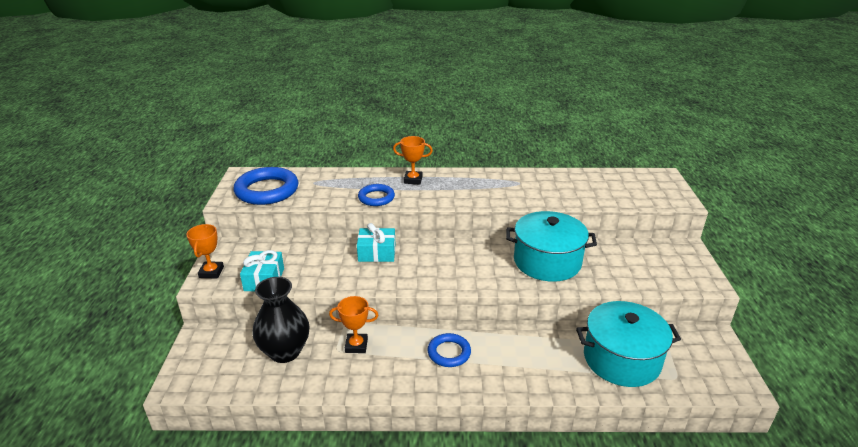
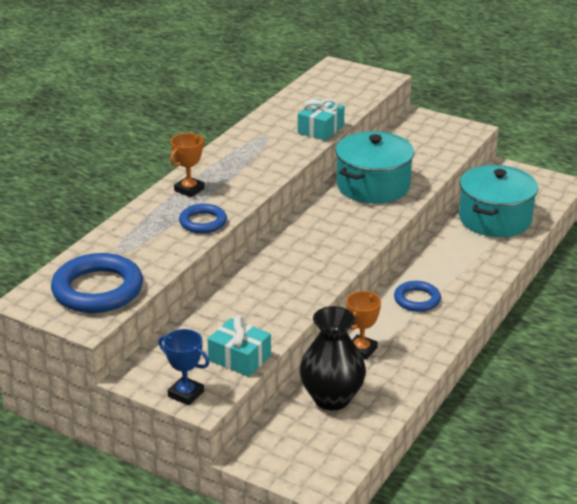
camera: 60 degrees left, 0 degrees up
(211, 272) = (186, 394): orange trophy -> blue trophy
(377, 253) = (262, 272): turquoise gift -> turquoise gift (321, 129)

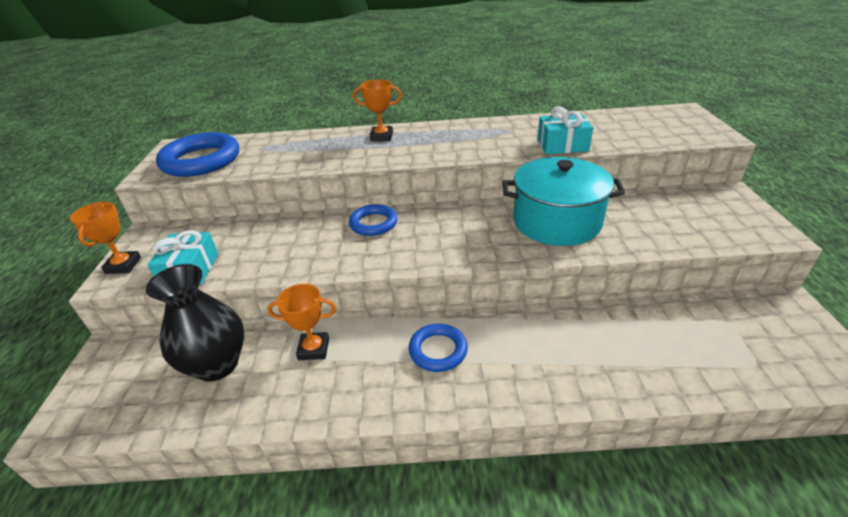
camera: 60 degrees right, 5 degrees up
(186, 394) = (123, 265): blue trophy -> orange trophy
(203, 222) = (335, 159): blue ring -> blue ring (373, 223)
(495, 219) = (673, 343): turquoise pot -> none

